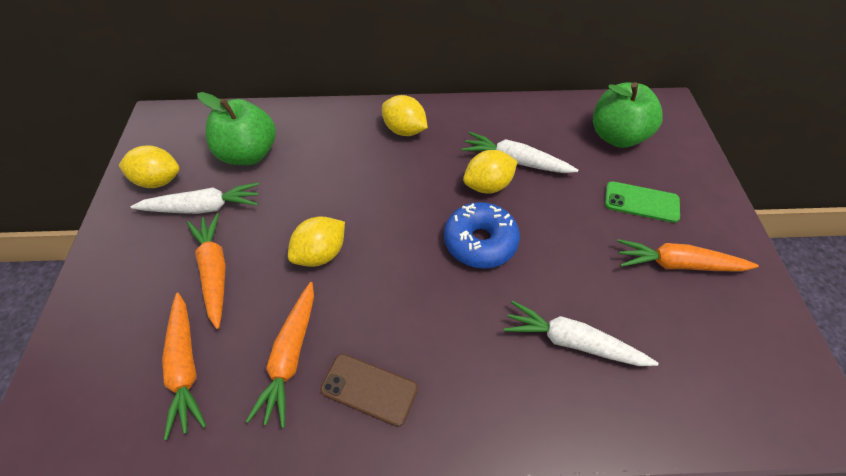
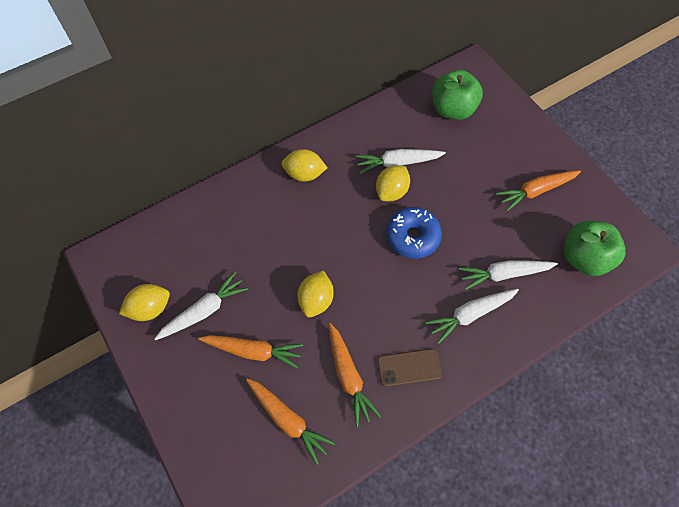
camera: 30 degrees left, 10 degrees up
(214, 271) = (253, 351): orange carrot -> orange carrot turned 150 degrees clockwise
(248, 154) = (202, 251): green apple -> green apple (584, 258)
(494, 367) = (470, 314): none -> white carrot
(641, 202) = (494, 156): green phone -> none

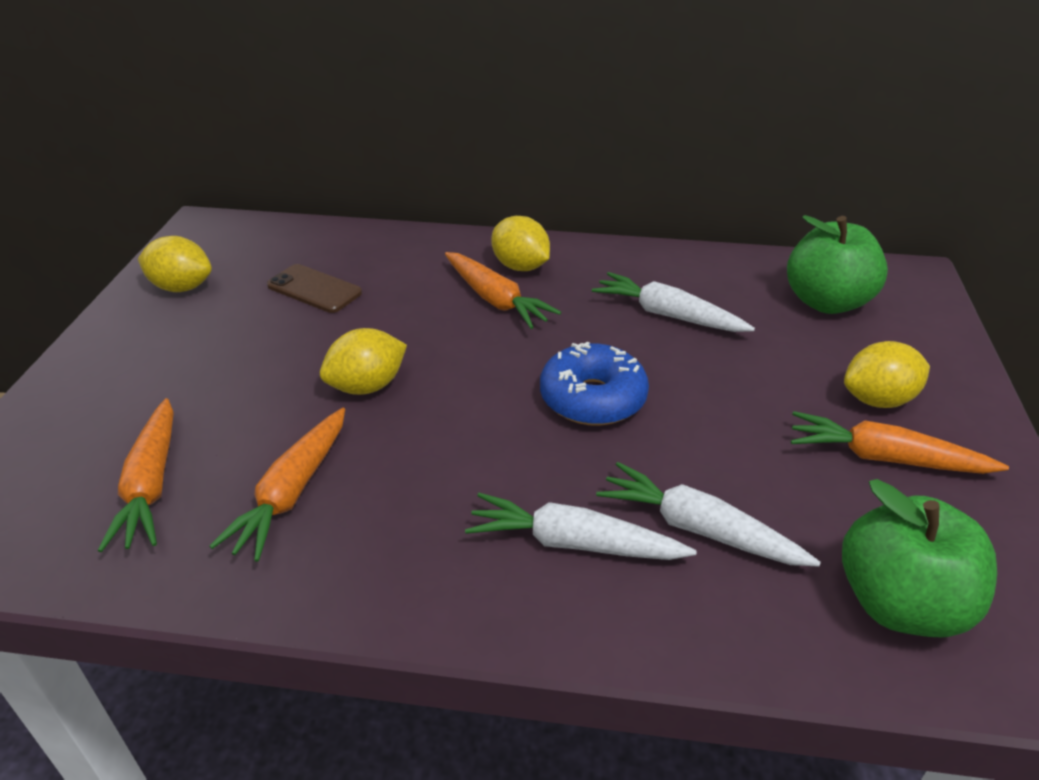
camera: 40 degrees right, 25 degrees down
(204, 311) = (229, 320): white carrot -> none
(253, 351) = (221, 388): orange carrot -> orange carrot (495, 300)
(391, 191) = (621, 337): yellow lemon -> yellow lemon (878, 400)
(409, 367) = (388, 543): brown phone -> brown phone (314, 289)

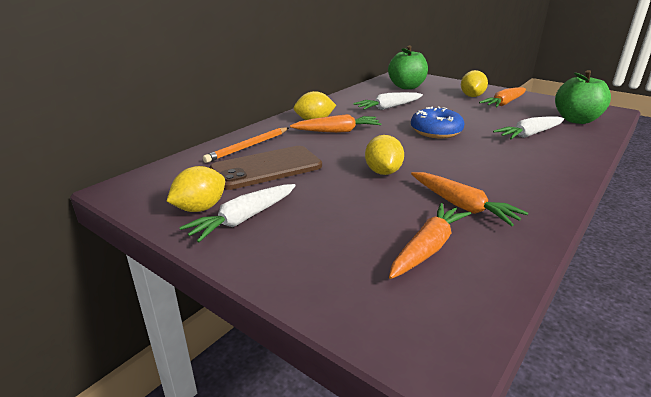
camera: 60 degrees left, 10 degrees down
(151, 485) = (428, 248): orange carrot -> orange carrot turned 75 degrees counterclockwise
(314, 289) = (266, 168): brown phone -> brown phone, size x1.66
(374, 252) = (248, 146): none -> orange pencil
(573, 543) = (529, 155): white carrot -> white carrot (243, 219)

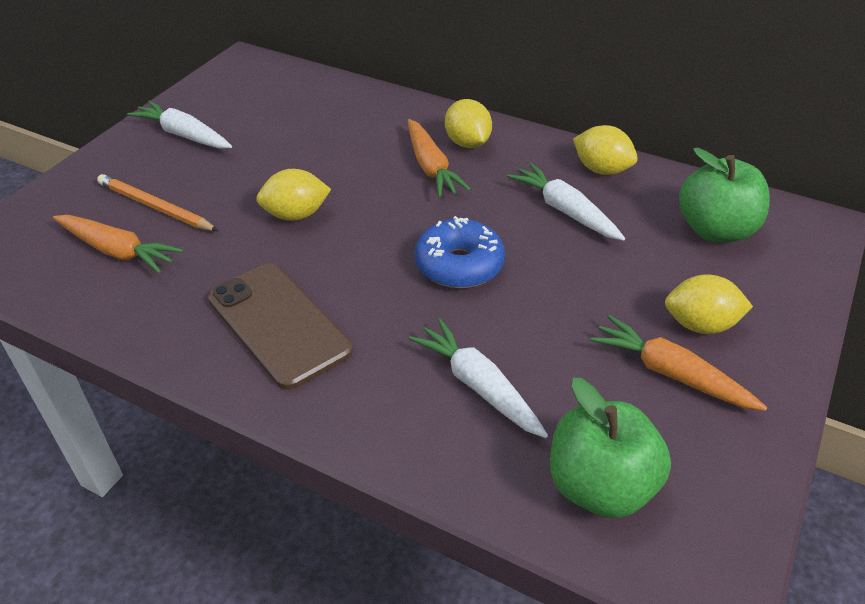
camera: 80 degrees right, 15 degrees up
(200, 208) = (205, 108): yellow lemon -> yellow lemon (601, 170)
(248, 146) = (359, 107): orange pencil -> orange pencil (155, 207)
(266, 168) = (298, 129): brown phone -> brown phone (278, 324)
(462, 206) = (204, 280): orange carrot -> none

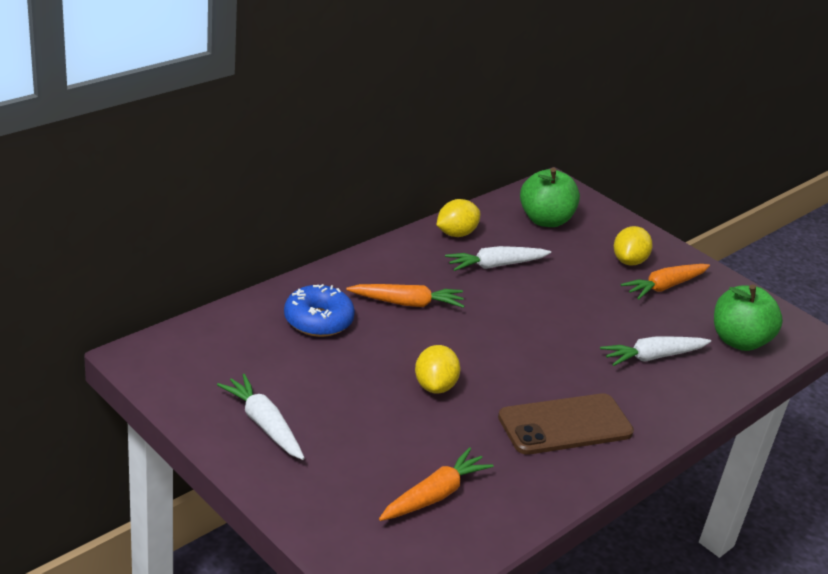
camera: 75 degrees left, 10 degrees down
(155, 207) = (379, 462): orange pencil -> none
(183, 135) = (264, 424): white carrot -> white carrot turned 90 degrees clockwise
(459, 265) = (534, 328): blue donut -> blue donut (318, 320)
(467, 143) = (384, 276): yellow lemon -> none

